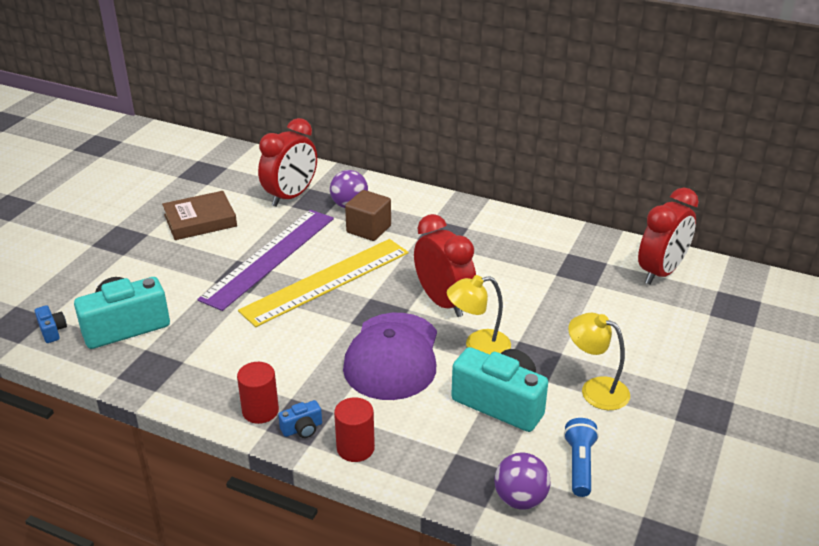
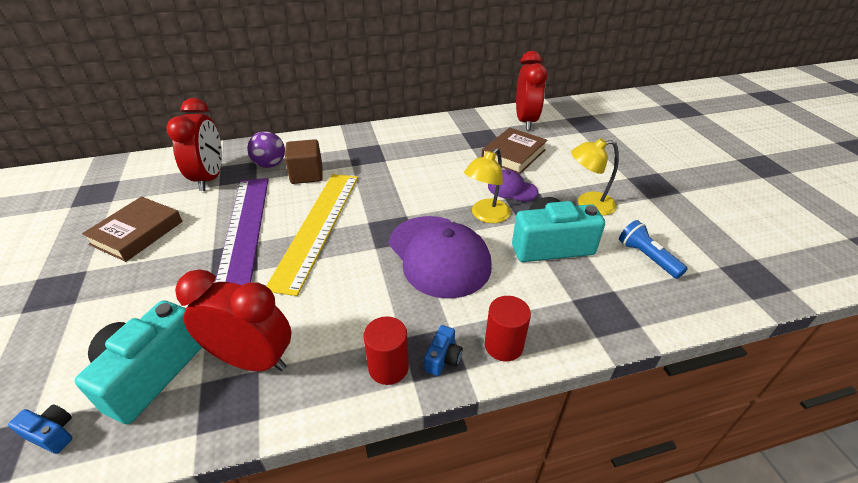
camera: 40 degrees left, 5 degrees up
(443, 302) = (425, 198): red clock -> red clock (252, 360)
(520, 499) = (651, 304): purple ball -> none
(539, 335) = (512, 189): none -> purple cap
(591, 302) = (513, 154): none -> brown book

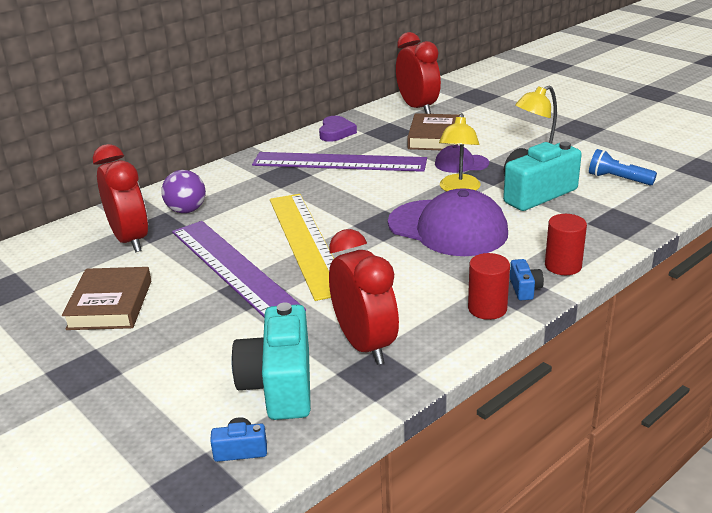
camera: 25 degrees left, 10 degrees down
(252, 360) = (364, 344): red clock -> red clock turned 75 degrees clockwise
(306, 175) = (240, 207): brown cube -> none
(416, 155) = (339, 162): none -> purple ruler
(440, 126) = (336, 132): none -> purple heart

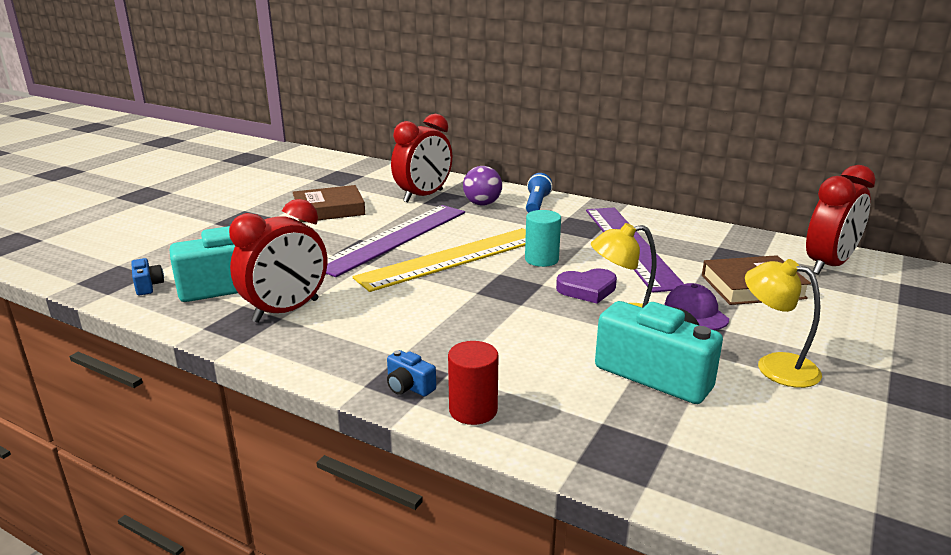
camera: 70 degrees right, 5 degrees down
(336, 132) = (701, 233): purple heart -> purple heart (587, 289)
(339, 202) = (541, 259): none -> turquoise cylinder
(448, 228) = (523, 324): purple cap -> none
(487, 308) = (361, 366): red cylinder -> none
(524, 289) = (409, 387): blue camera -> blue camera turned 60 degrees clockwise
(618, 179) = (770, 444): blue flashlight -> blue flashlight (536, 204)

